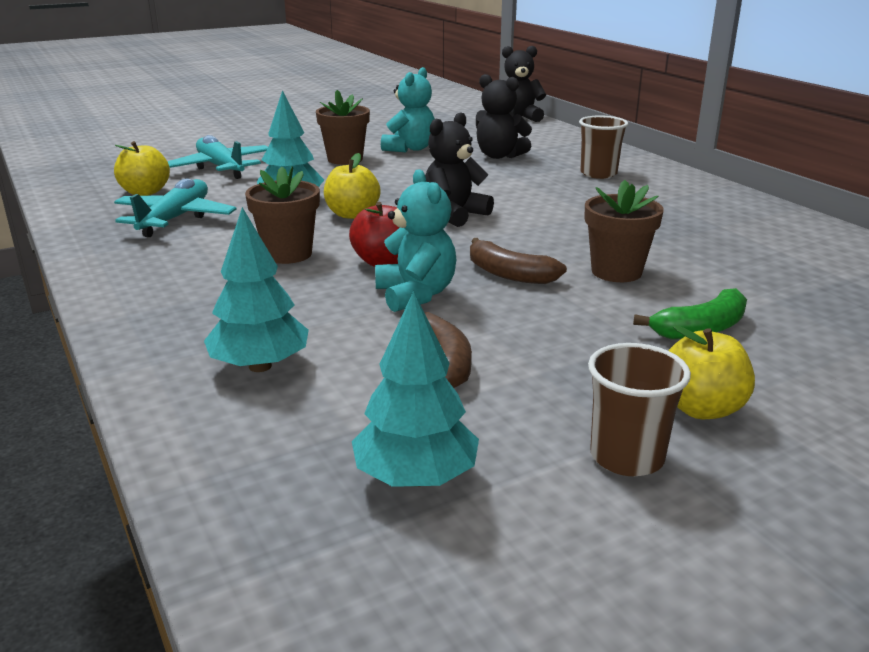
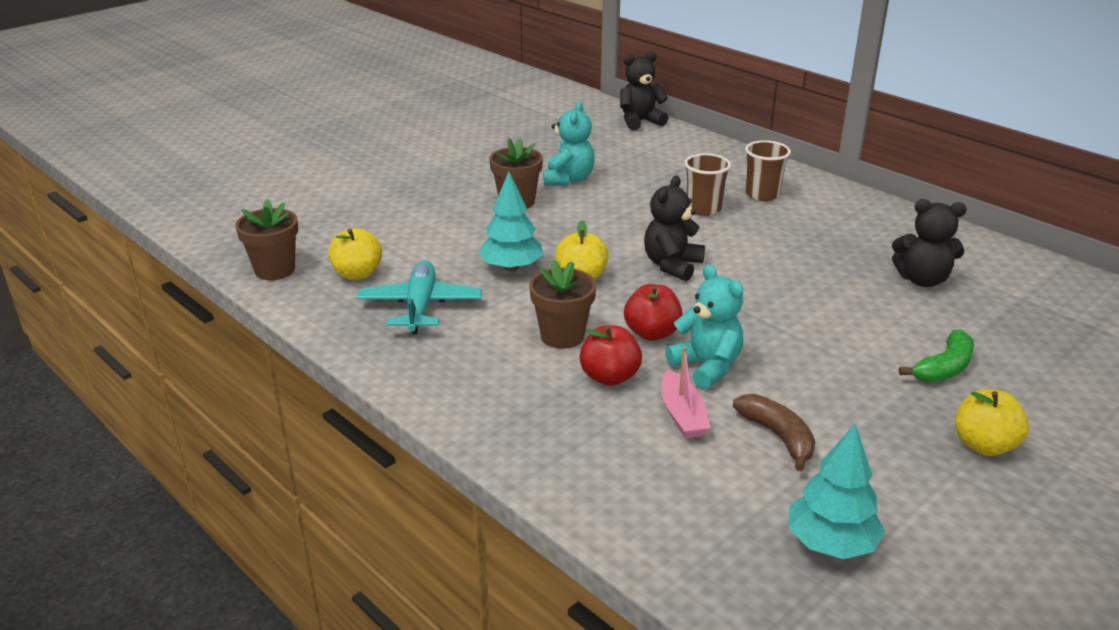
camera: 15 degrees left, 5 degrees up
(221, 168) = (404, 229): turquoise plane -> none
(260, 366) = (639, 464): turquoise tree -> none
(303, 290) = (609, 377): none -> red apple
(350, 331) = (682, 415): none -> pink boat
(499, 156) = (659, 180): black teddy bear -> black teddy bear (922, 280)
(509, 274) = (765, 331): brown banana -> none
(616, 272) = (848, 316): brown flower pot -> brown flower pot (275, 270)
(627, 457) = (959, 498): brown cup -> brown cup (703, 209)

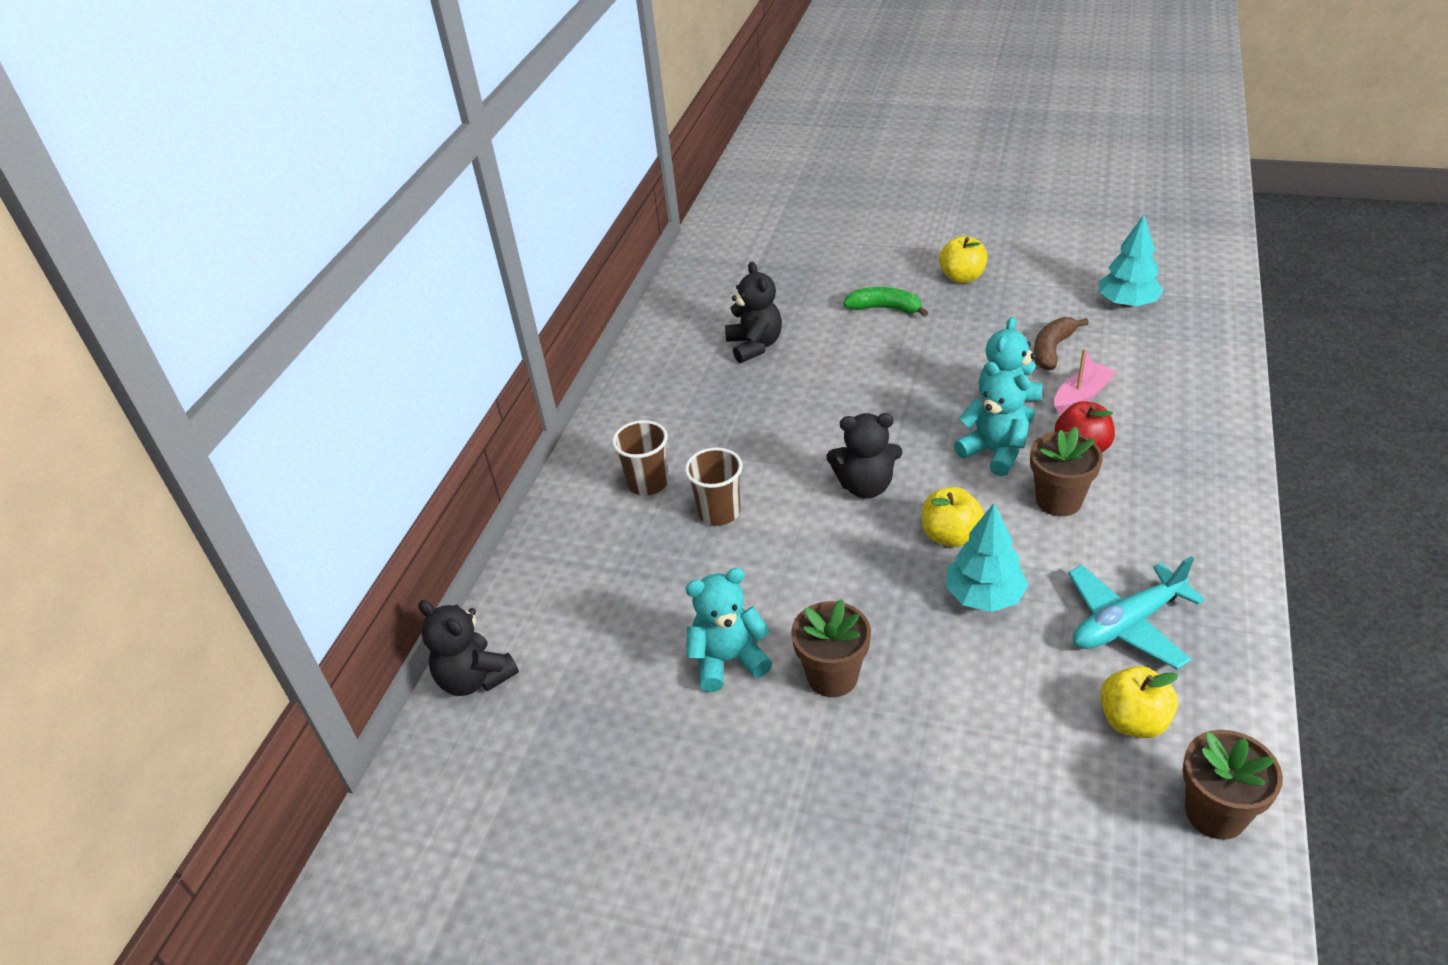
camera: 115 degrees left, 10 degrees up
(652, 333) = (994, 452): red apple -> turquoise teddy bear

